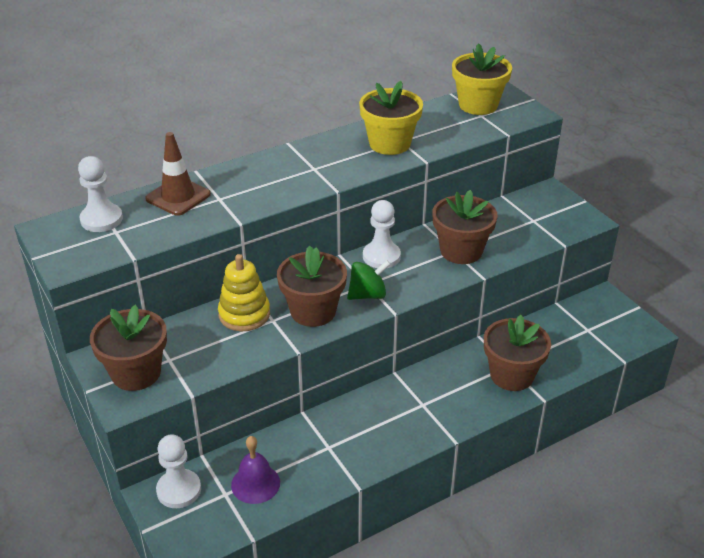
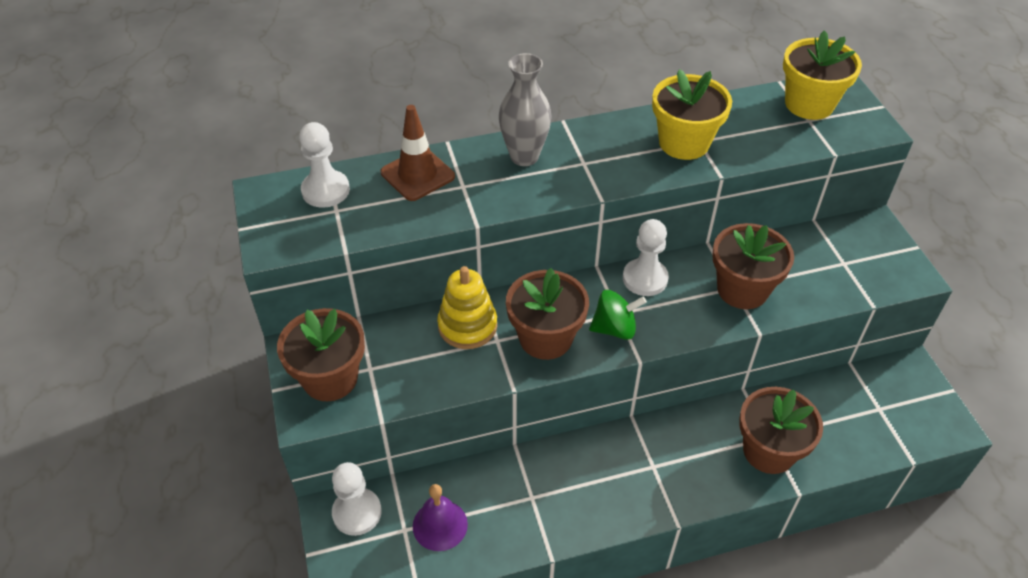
camera: 15 degrees right, 10 degrees up
(264, 171) = (524, 156): none -> grey vase

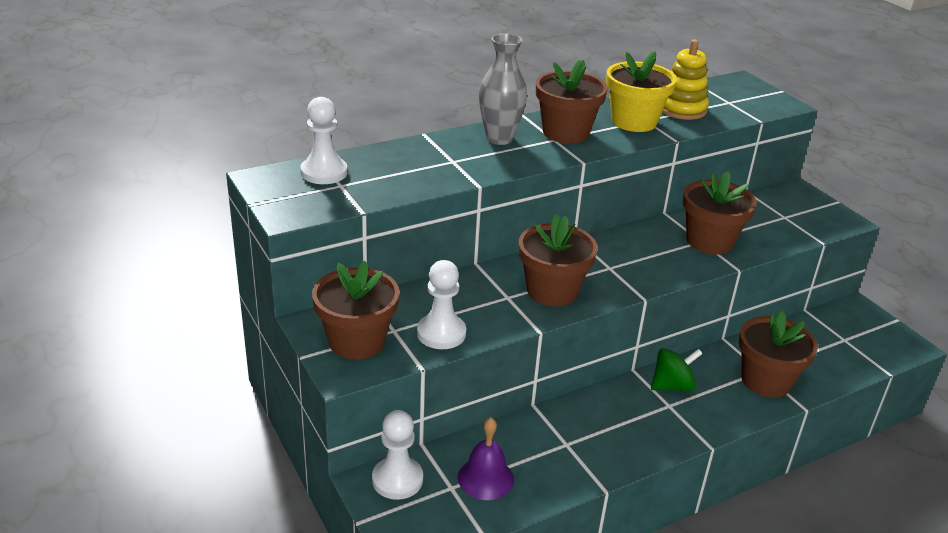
camera: 15 degrees left, 15 degrees down
(417, 175) = (407, 156): brown traffic cone -> none
(467, 326) = (475, 289): yellow stacking toy -> yellow stacking toy (681, 109)
(600, 153) = (565, 132): none -> brown flower pot
(614, 328) = (611, 278): green spinning top -> green spinning top (672, 386)
(645, 278) = (622, 241): white pawn -> white pawn (441, 333)
(809, 104) = (723, 92): yellow flower pot -> none

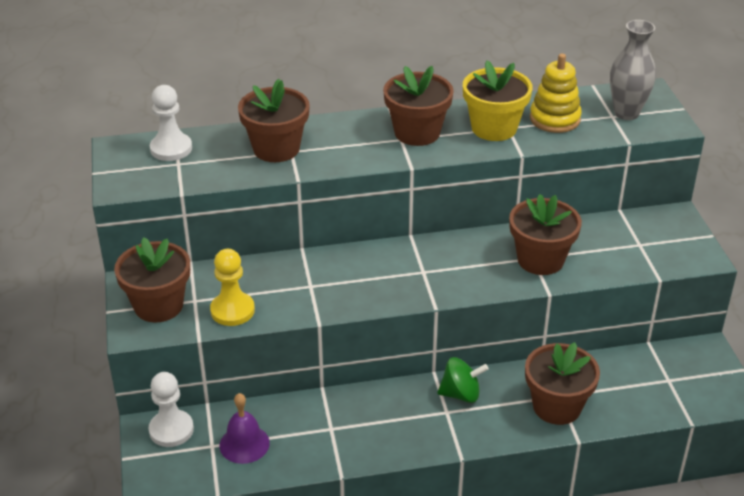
camera: 20 degrees right, 5 degrees up
(441, 333) = (232, 310): white pawn -> yellow pawn
(499, 138) = (349, 132): grey vase -> grey vase (626, 113)
(552, 291) = (354, 287): brown flower pot -> brown flower pot (276, 149)

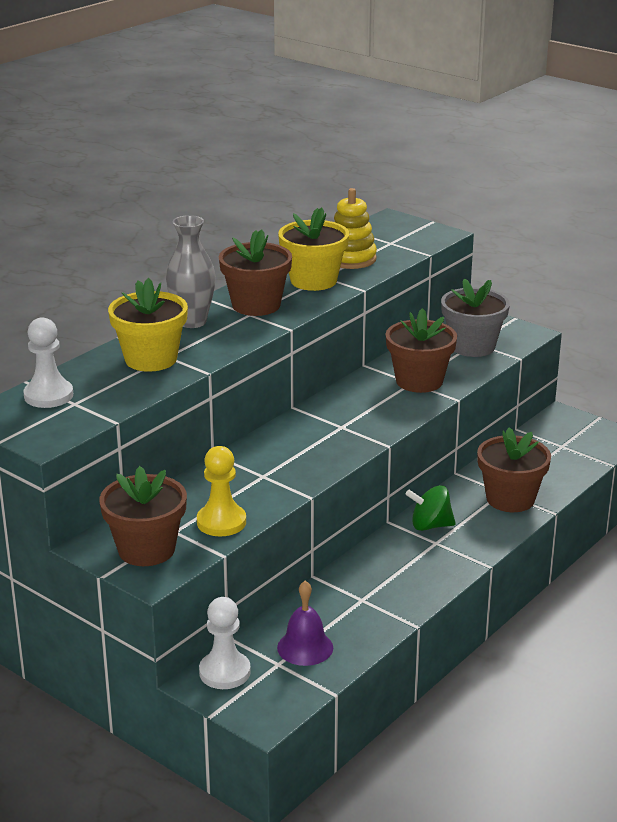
camera: 40 degrees left, 10 degrees down
(276, 149) = (151, 359): brown flower pot -> yellow flower pot
(461, 394) = (430, 525): green spinning top -> green spinning top turned 135 degrees counterclockwise
(626, 113) = (398, 237): grey vase -> grey vase (192, 322)
(632, 247) = (472, 346): none -> grey flower pot

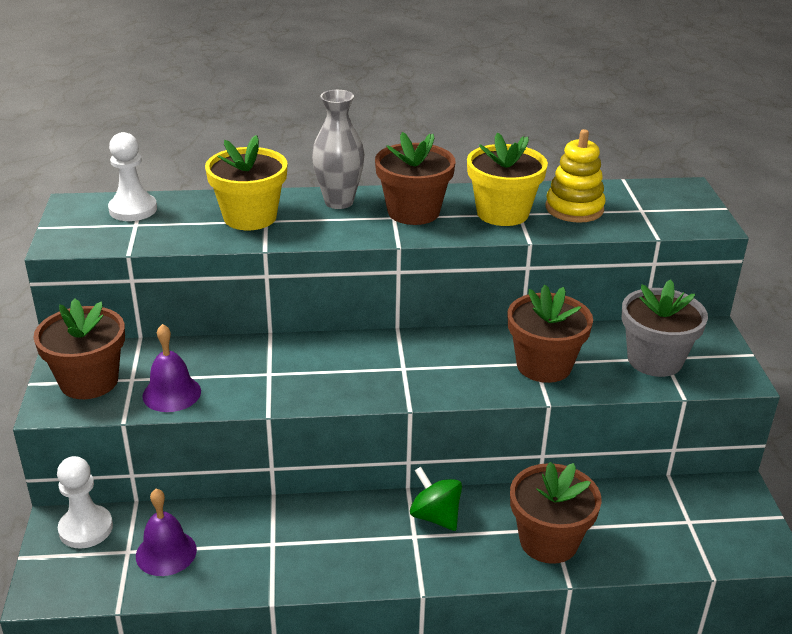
camera: 45 degrees right, 5 degrees up
(221, 522) = (171, 393): yellow pawn -> purple bell

